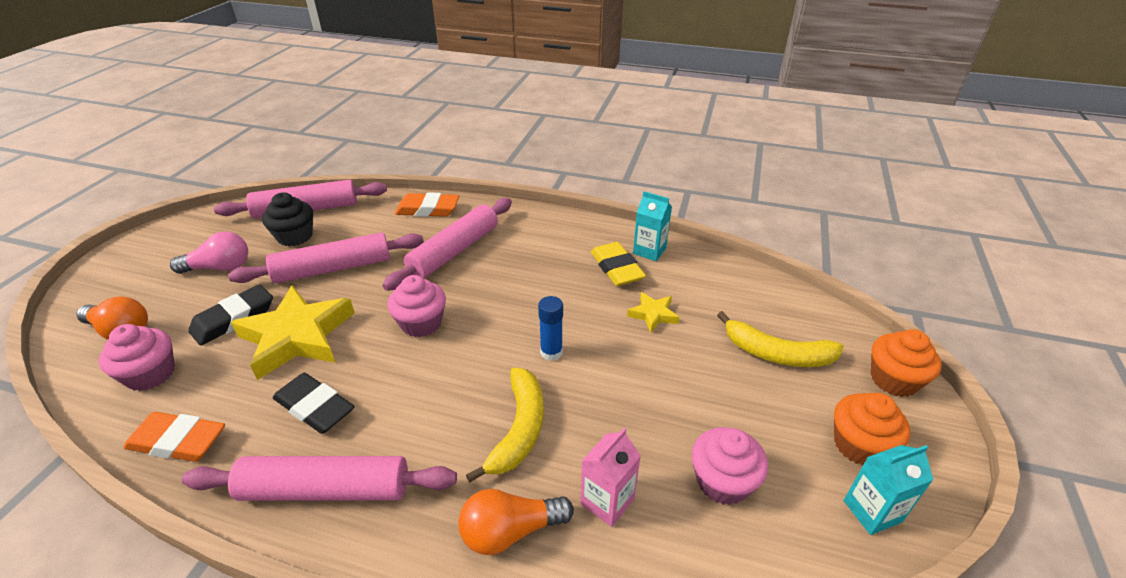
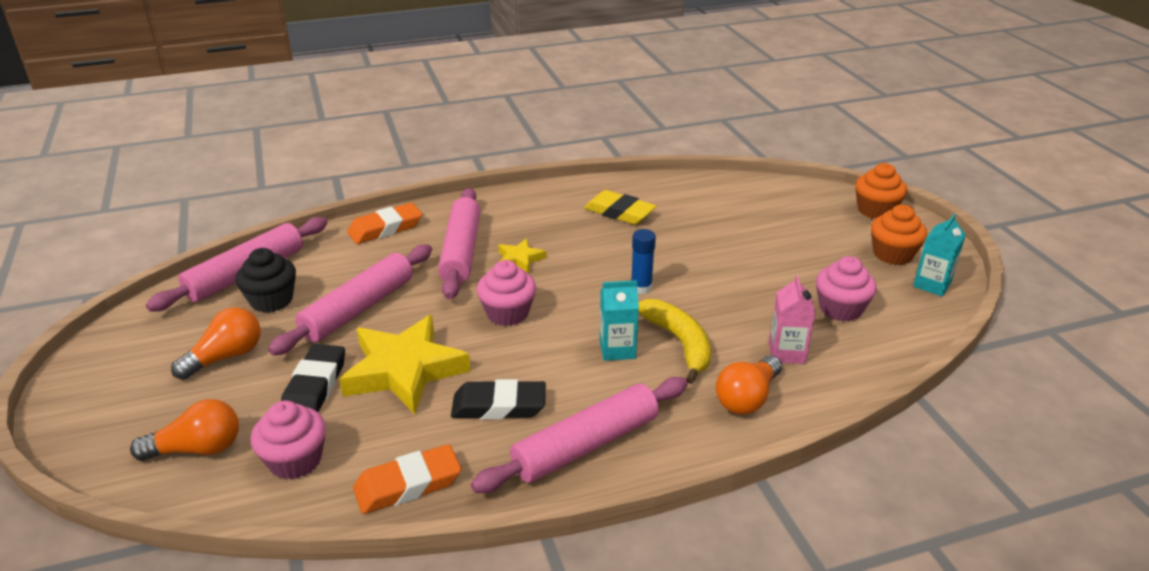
camera: 35 degrees left, 5 degrees down
(220, 268) = (226, 357): pink light bulb -> orange light bulb
(649, 251) = (629, 191): turquoise carton -> turquoise carton (617, 349)
(653, 314) = (685, 233): yellow star -> yellow star (520, 259)
(777, 354) = (794, 224): yellow banana -> none

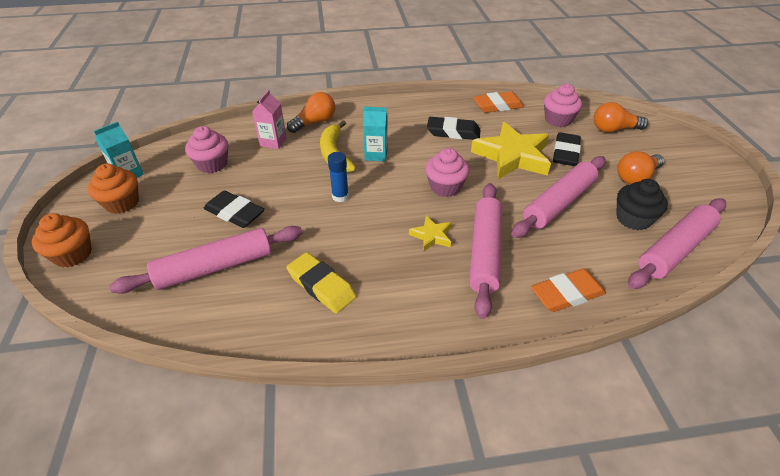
camera: 170 degrees left, 10 degrees up
(586, 445) = (409, 111): pink rolling pin -> pink rolling pin (215, 267)
(754, 258) = (235, 213): none -> black eraser

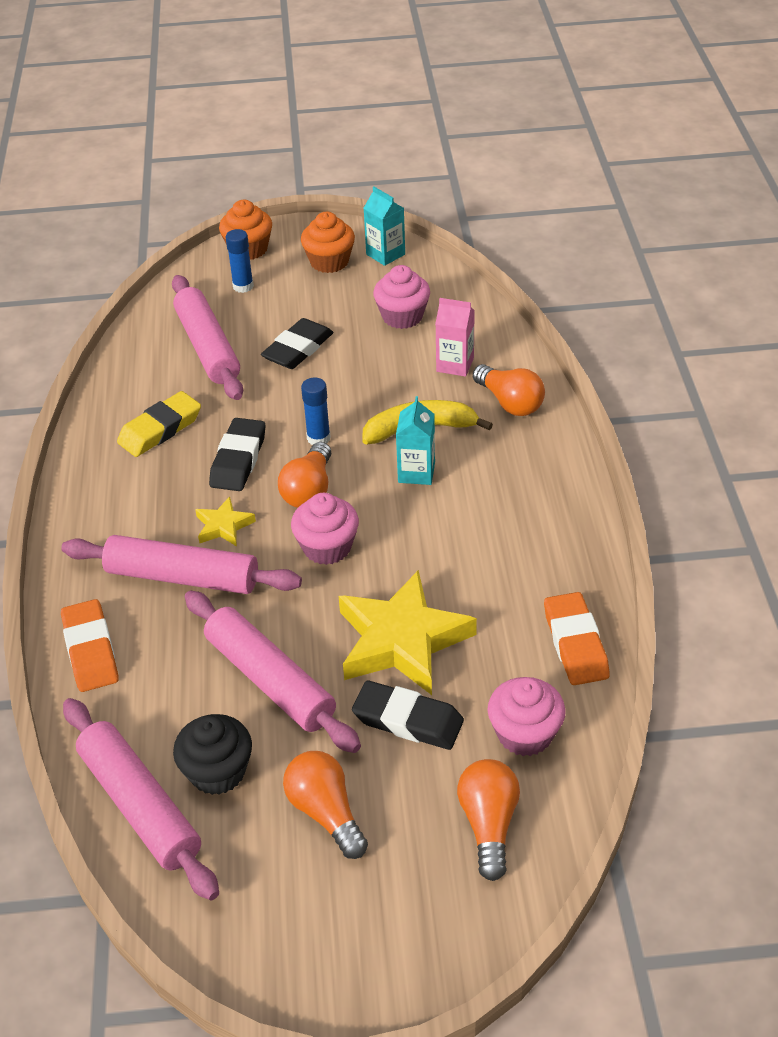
camera: 95 degrees right, 0 degrees up
(132, 253) = (243, 286): none -> blue glue stick
(393, 198) = (309, 490): none -> orange light bulb
(453, 132) = (479, 569): black eraser -> black eraser (238, 460)

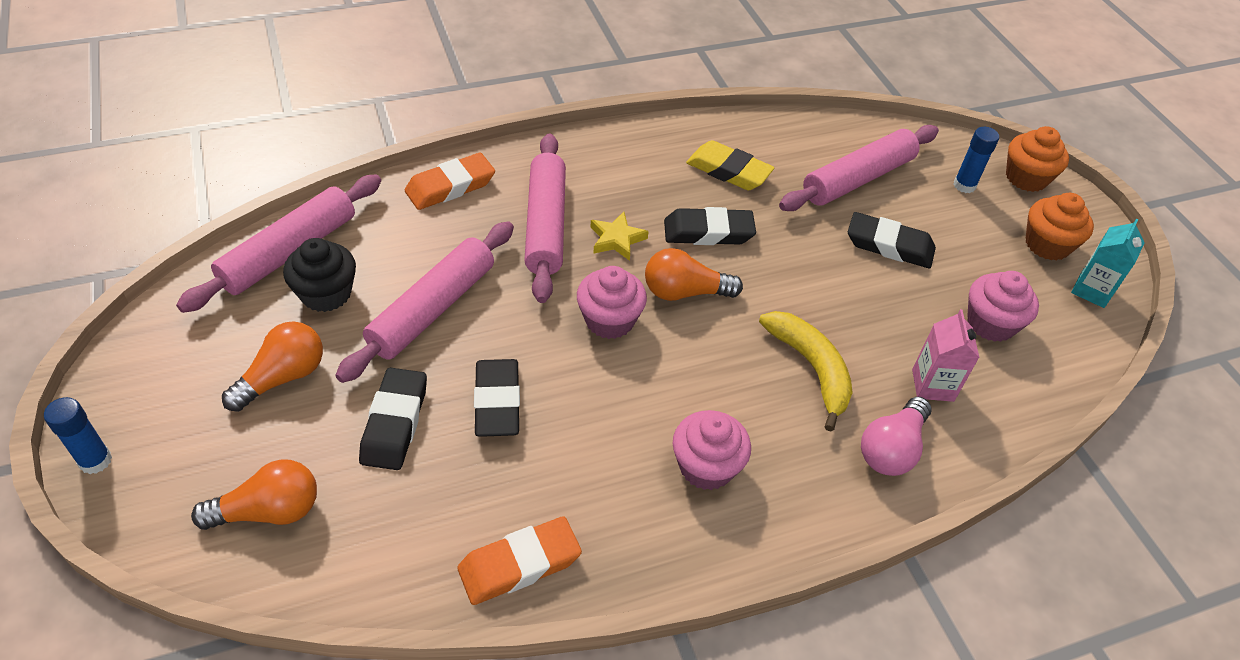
camera: 70 degrees right, 5 degrees up
(318, 438) = (762, 286): blue glue stick -> blue glue stick (95, 461)
(402, 640) = (497, 402): yellow star -> black eraser
(416, 472) = (741, 376): turquoise carton -> none
(510, 402) = (891, 449): orange light bulb -> pink light bulb
(525, 734) = (386, 529): pink cupcake -> pink cupcake (706, 466)

